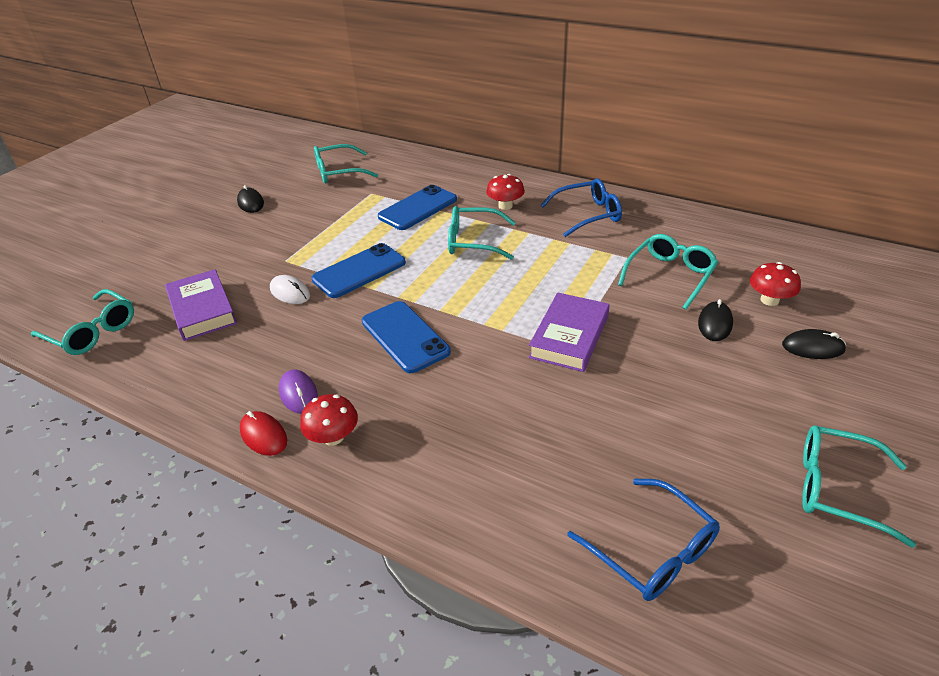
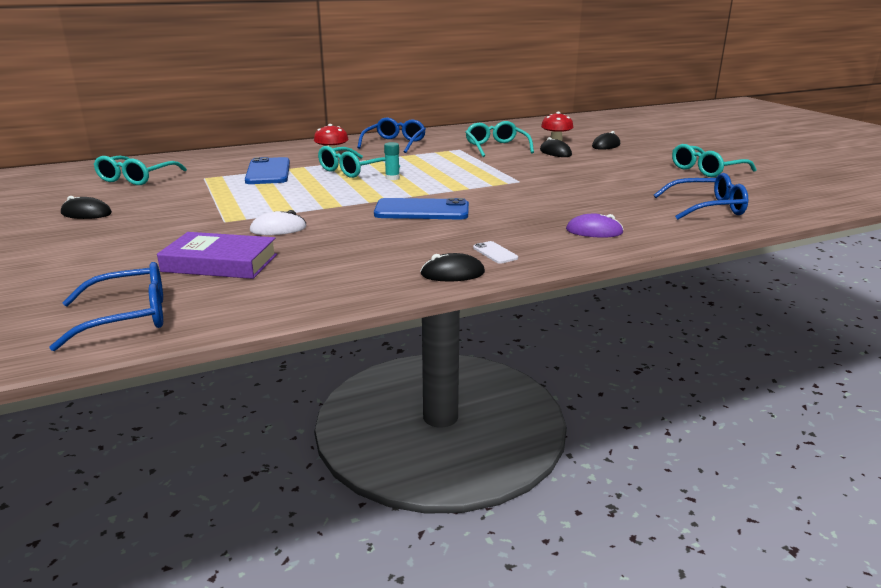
camera: 55 degrees left, 15 degrees down
(92, 331) = (128, 317): turquoise glasses -> blue glasses
(263, 435) = (452, 273): red mouse -> black mouse
(298, 394) = (423, 253): purple mouse -> purple mouse (594, 231)
(333, 437) = (495, 253): red mushroom -> white phone
(359, 271) = (306, 204): blue phone -> none
(478, 272) = (392, 178): none -> turquoise glue stick
(569, 337) = (508, 177): purple book -> none

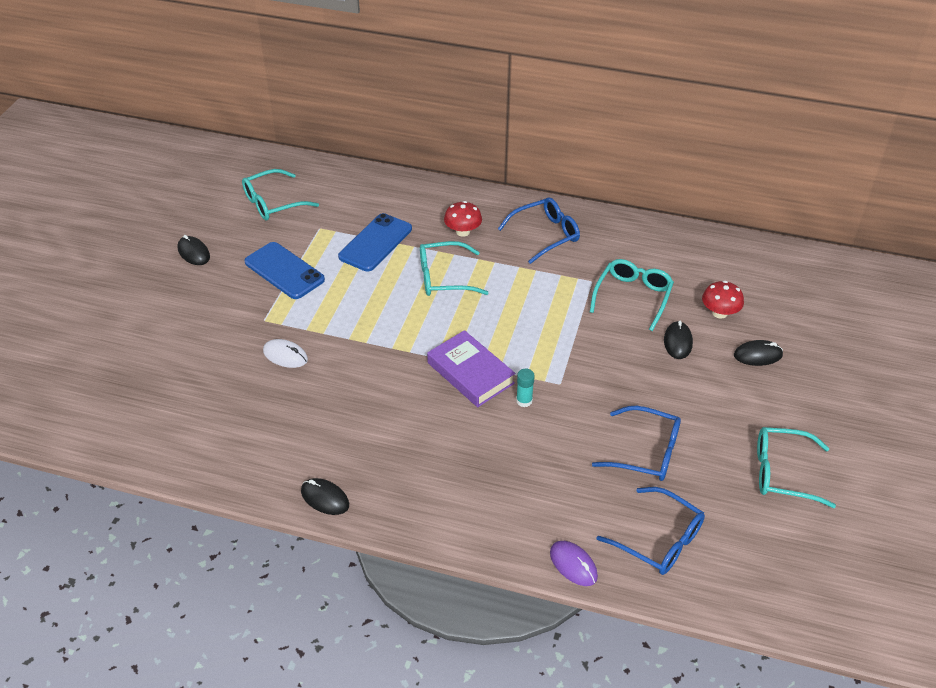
camera: 40 degrees right, 20 degrees up
(128, 317) = (105, 422): blue glasses -> blue glasses (646, 452)
(220, 263) = (206, 385): purple book -> purple book (470, 373)
(392, 178) = (459, 312): turquoise glue stick -> turquoise glue stick (524, 401)
(422, 210) = (413, 388): blue phone -> blue phone (284, 271)
(495, 253) = (386, 490): white phone -> none
(594, 231) = (501, 510): purple mouse -> purple mouse (573, 565)

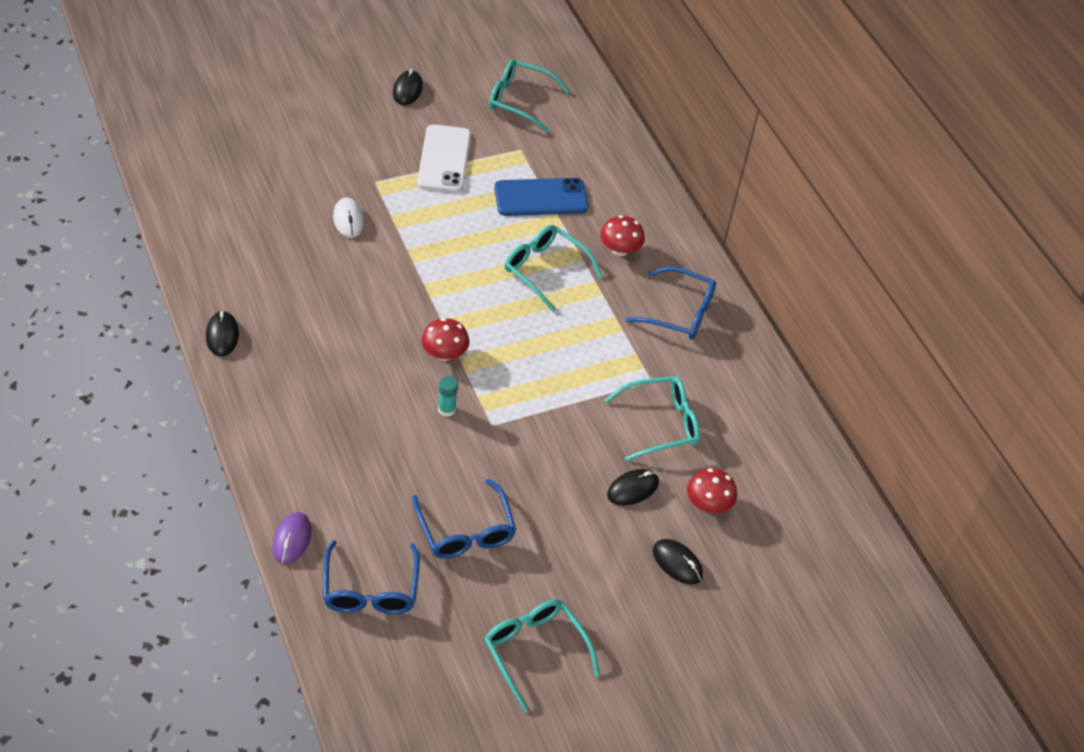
camera: 45 degrees right, 5 degrees up
(284, 271) = (444, 159): blue phone -> white phone
(470, 373) = (444, 354): purple book -> red mushroom

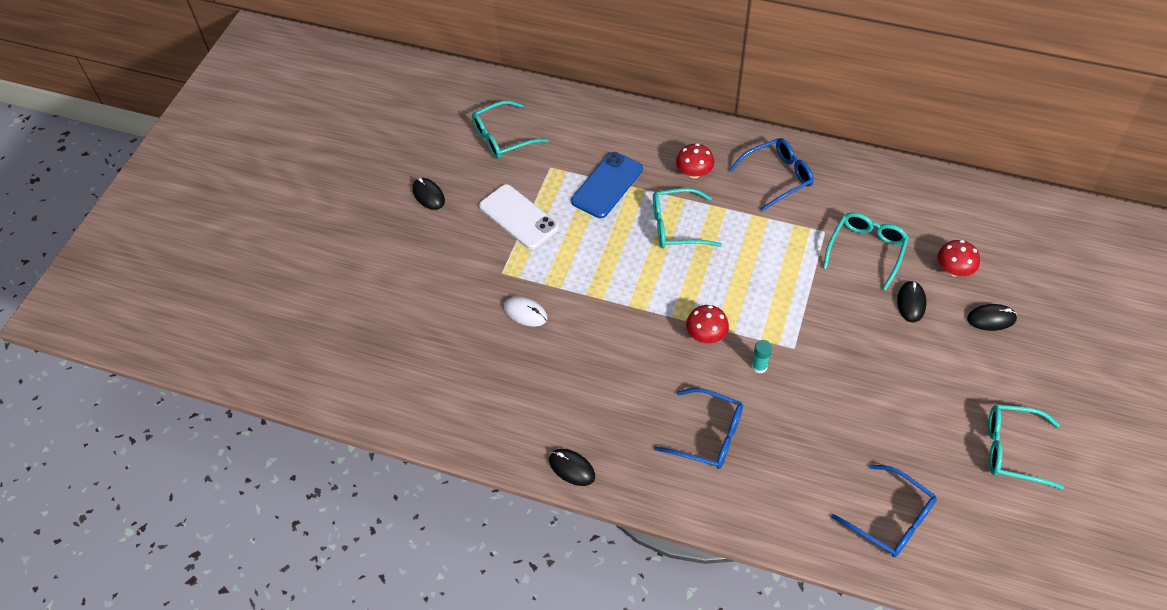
camera: 40 degrees left, 5 degrees up
(292, 539) = (809, 543): purple mouse -> none
(465, 531) = (878, 425): blue glasses -> blue glasses (708, 435)

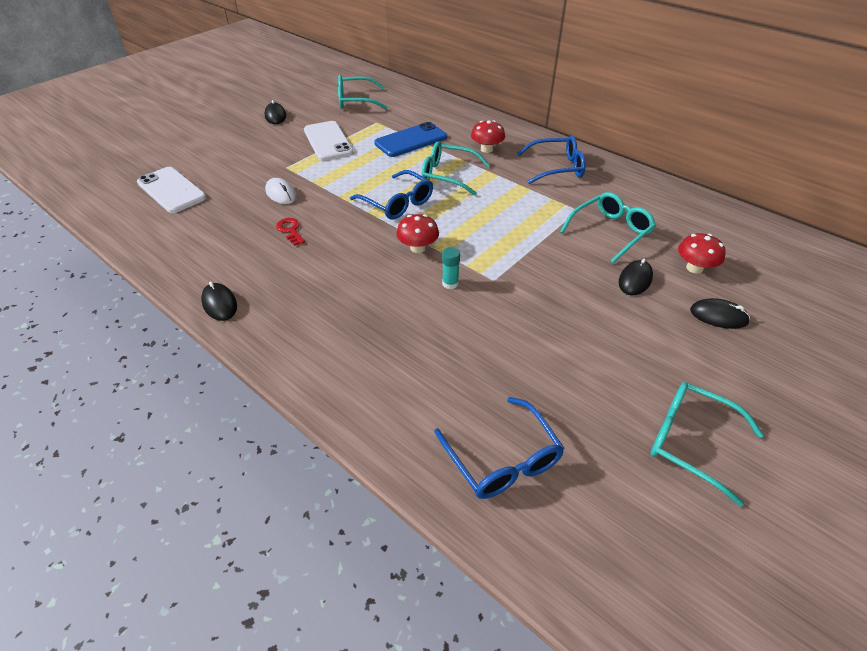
camera: 20 degrees right, 10 degrees down
(406, 350) = (171, 190): none -> white phone
(571, 358) = (290, 230): none -> red key
(708, 435) = (361, 319): blue glasses -> blue glasses (397, 203)

